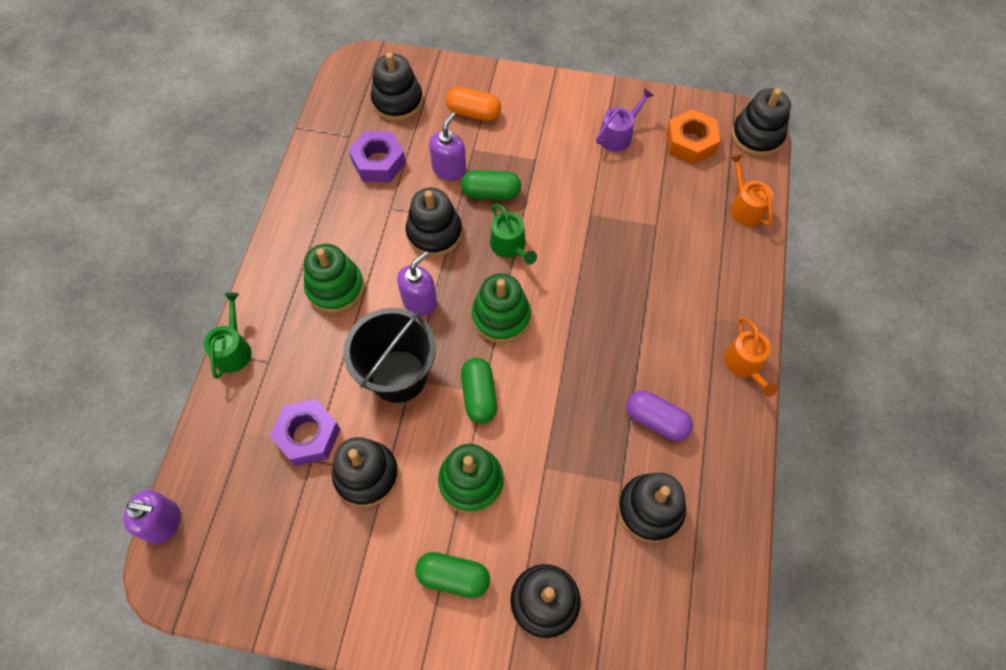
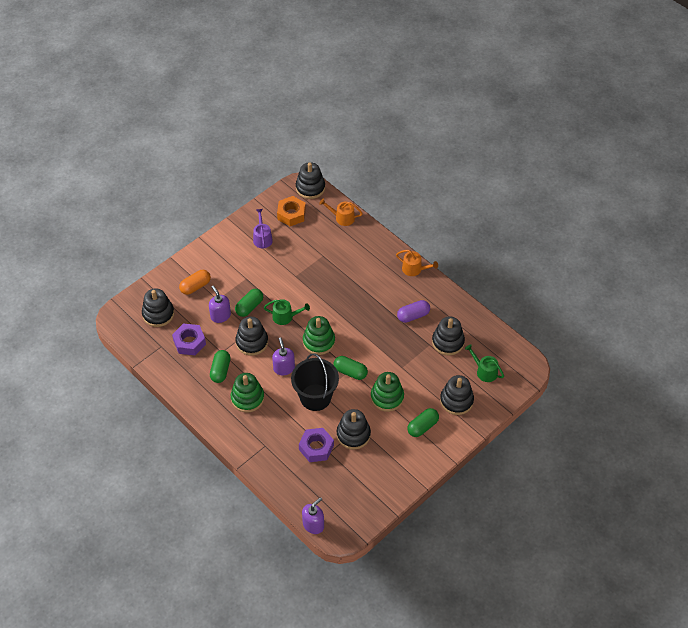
camera: 55 degrees left, 10 degrees down
(233, 349) = (246, 457): green watering can -> green watering can (484, 371)
(359, 226) = (220, 370): none -> green capsule

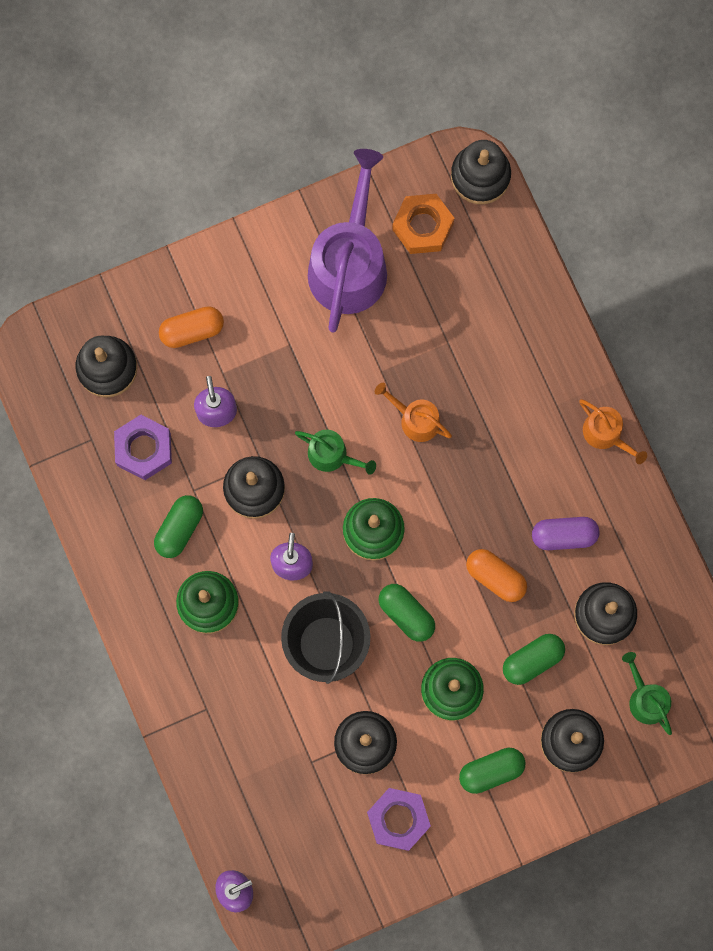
camera: 20 degrees right, 25 degrees up
(249, 307) = (275, 410): green capsule -> green capsule (532, 660)
(262, 238) = (349, 263): purple watering can -> purple watering can, size x2.08
(316, 447) = (292, 745): purple nut -> purple nut (398, 819)
(342, 218) = (515, 268): orange watering can -> orange watering can (415, 420)
(387, 343) = (495, 577): none -> orange capsule

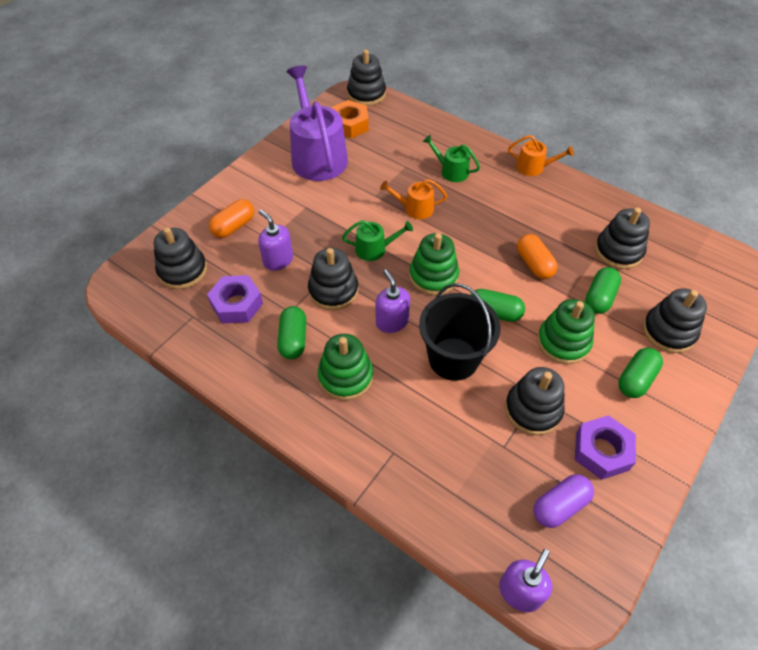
camera: 30 degrees left, 25 degrees down
(495, 577) = (534, 264): orange capsule -> orange capsule turned 60 degrees clockwise
(564, 535) = (555, 224): purple capsule -> purple capsule (560, 506)
(646, 699) = (688, 283): green watering can -> green watering can (451, 171)

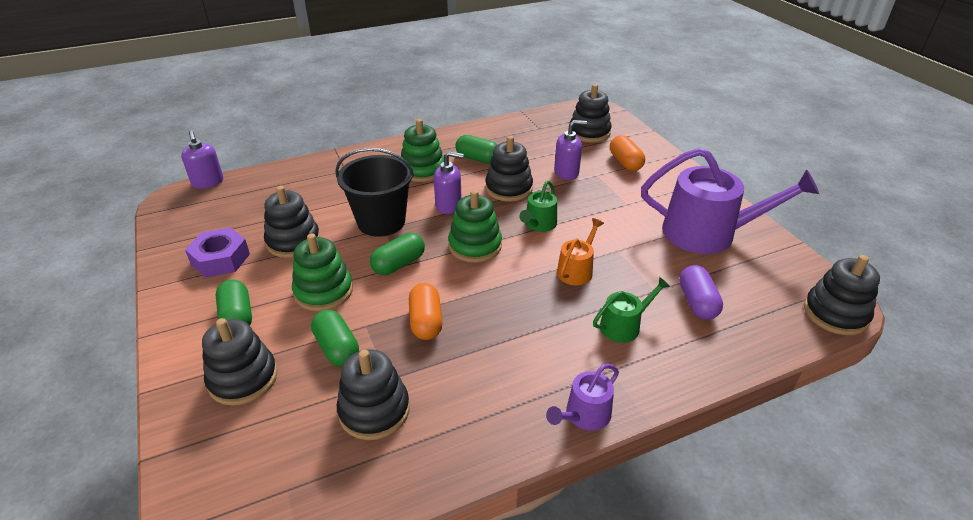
camera: 120 degrees right, 15 degrees down
(237, 304) = (534, 145): purple nut -> none
(349, 125) = (762, 275): orange nut -> none
(533, 167) = (584, 415): orange watering can -> purple watering can
(534, 264) = (426, 321): orange capsule -> orange capsule turned 75 degrees clockwise
(560, 506) = (221, 220): purple capsule -> purple capsule (697, 302)

